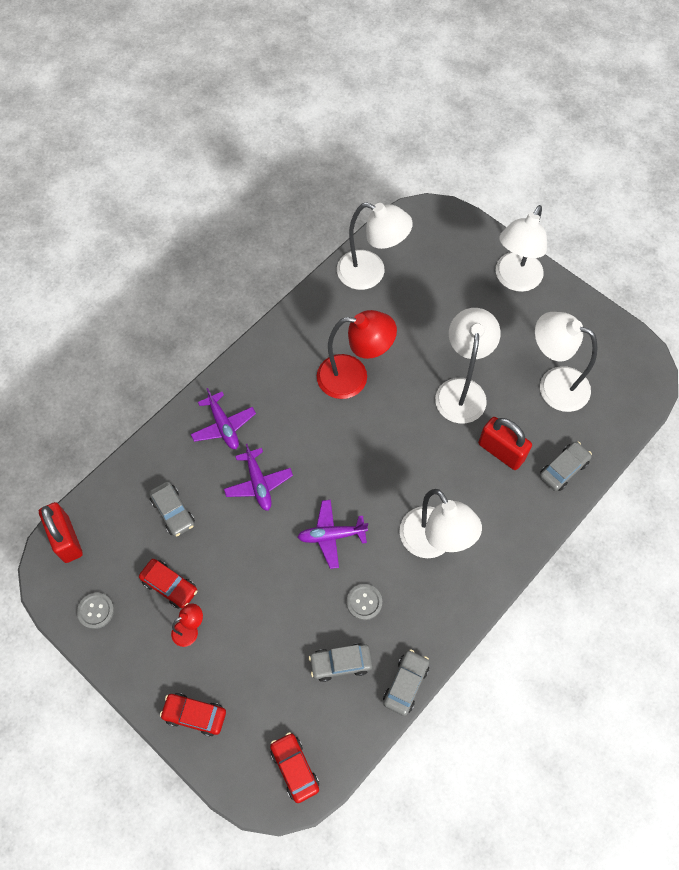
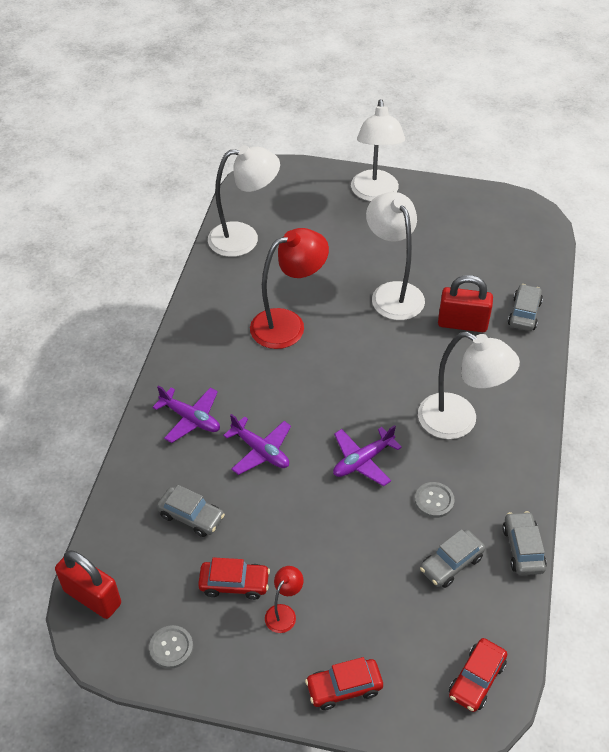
camera: 30 degrees left, 15 degrees down
(294, 768) = (476, 679): red car -> red car turned 90 degrees counterclockwise
(553, 385) = (467, 255): white lamp -> none

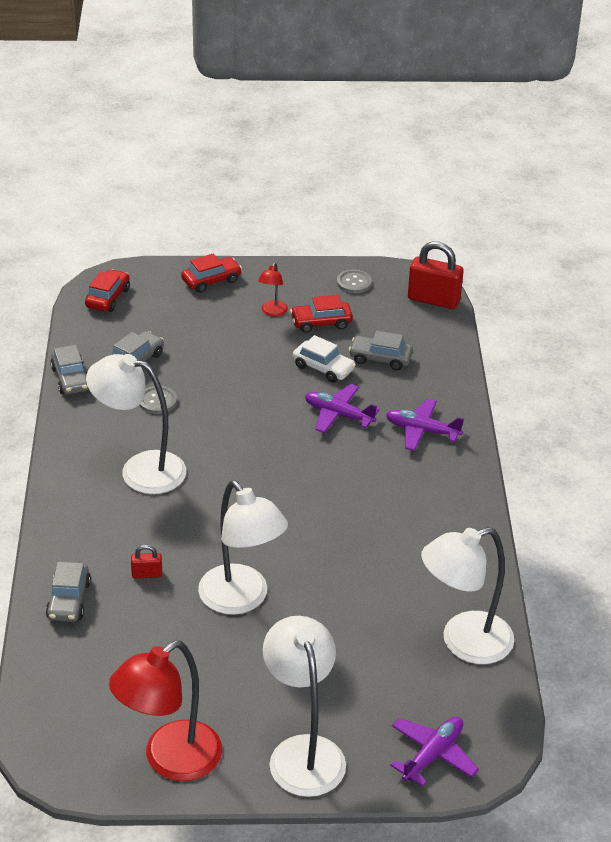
camera: 165 degrees right, 10 degrees down
(255, 514) = (323, 368): none -> white car
(288, 324) = (359, 539): red lamp -> red lamp (170, 760)
(363, 461) = (234, 422): purple plane -> purple plane (432, 755)
(462, 324) = (147, 574): red padlock -> red padlock, size x0.48

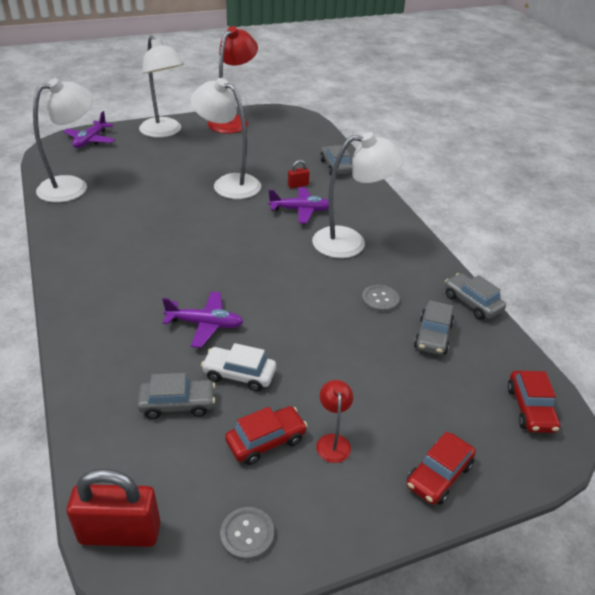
camera: 160 degrees right, 0 degrees up
(422, 431) = (116, 326): purple plane -> purple plane (300, 210)

